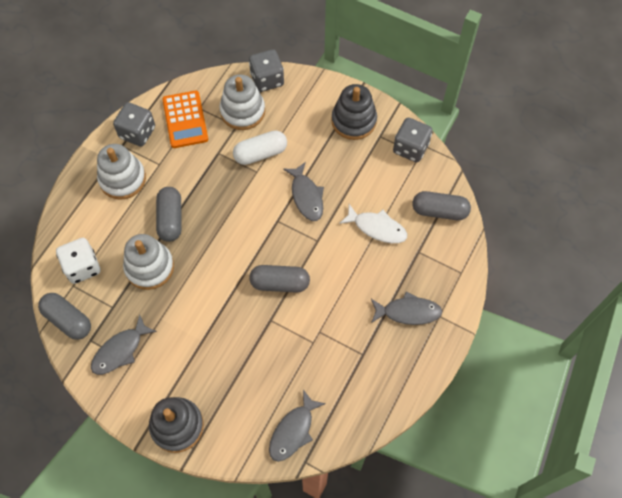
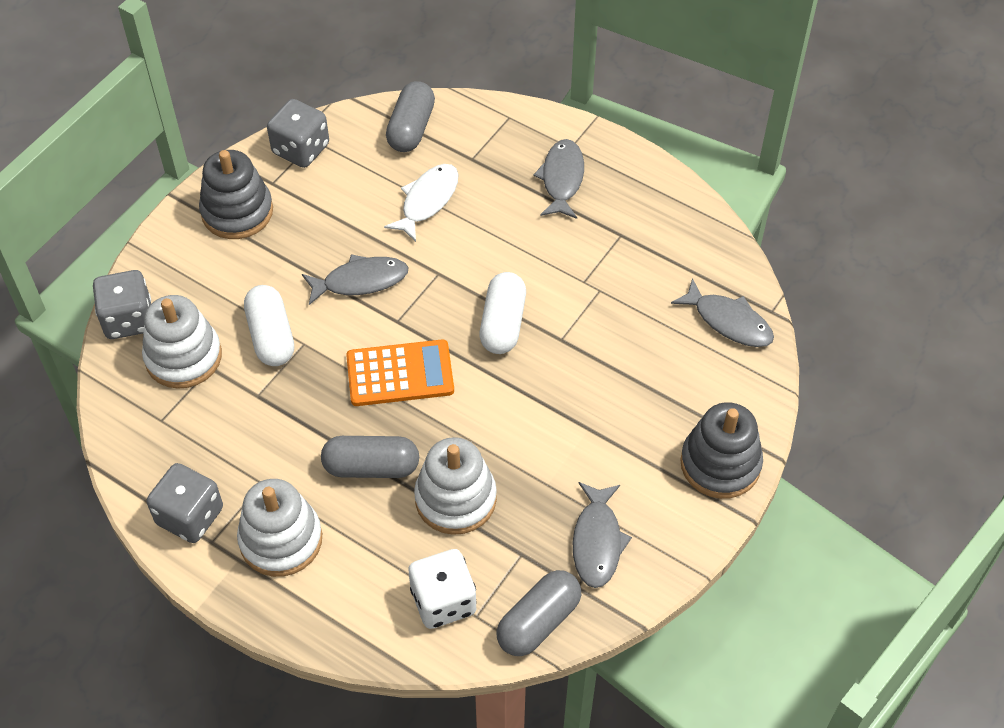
camera: 85 degrees left, 10 degrees down
(120, 350) = (597, 541): grey fish -> grey fish turned 45 degrees clockwise
(185, 119) = (180, 441): orange calculator -> orange calculator (400, 374)
(280, 283) = (502, 324): grey capsule -> white capsule

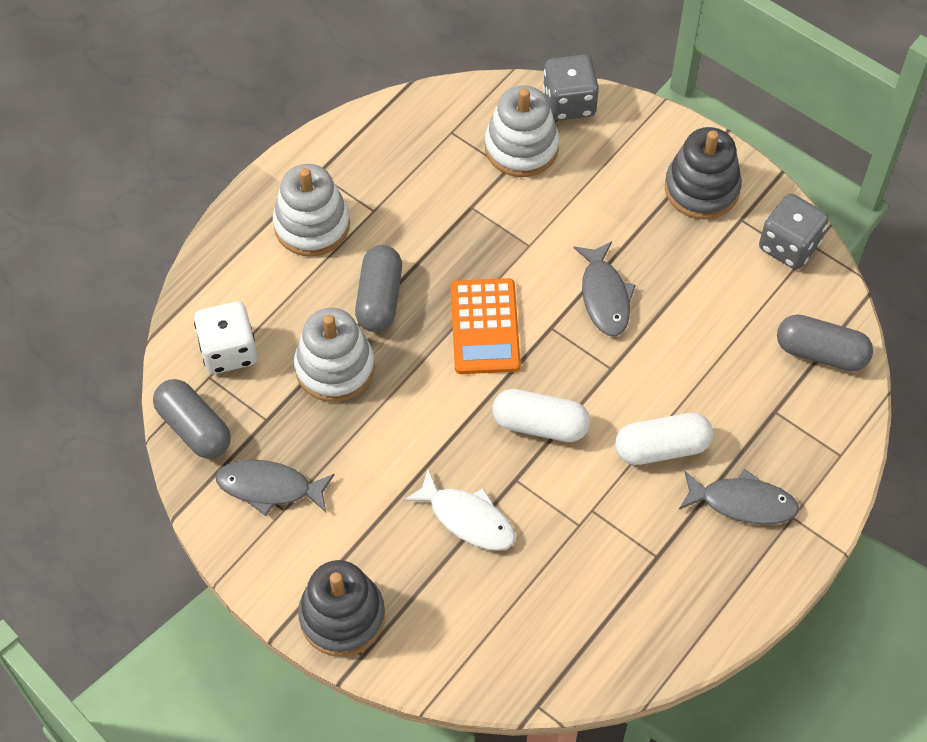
camera: 95 degrees right, 5 degrees up
(190, 516) = (346, 156): grey dice -> none
(271, 336) = (540, 218): white capsule -> white capsule (662, 448)
(427, 201) = (712, 363): white fish -> white fish (467, 518)
(728, 321) = (526, 655): grey fish -> none

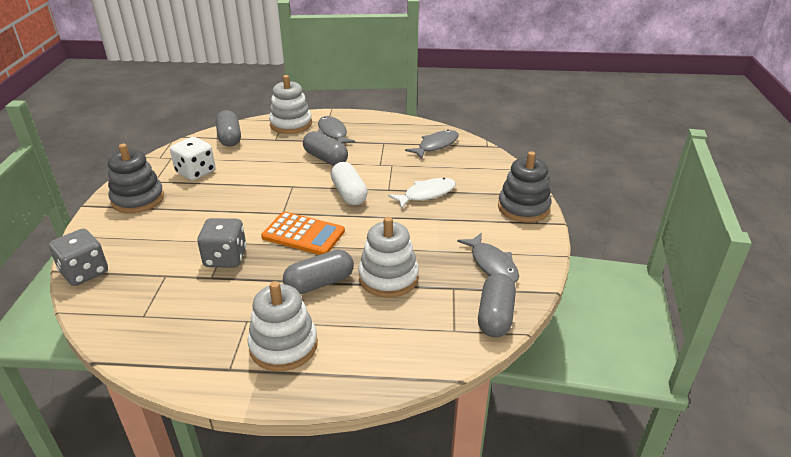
camera: 125 degrees left, 25 degrees down
(228, 351) = (426, 331): white dice -> white dice (196, 172)
(467, 518) = (426, 194): white fish -> white fish turned 60 degrees clockwise
(485, 327) = (303, 234): orange calculator -> orange calculator turned 60 degrees clockwise
(521, 147) = (141, 277): white stacking toy -> white stacking toy (291, 124)
(604, 296) = (245, 203): grey fish -> grey fish (436, 145)
(662, 448) = (325, 158): white capsule -> grey capsule
(789, 245) = (164, 163): grey dice -> grey dice (225, 258)

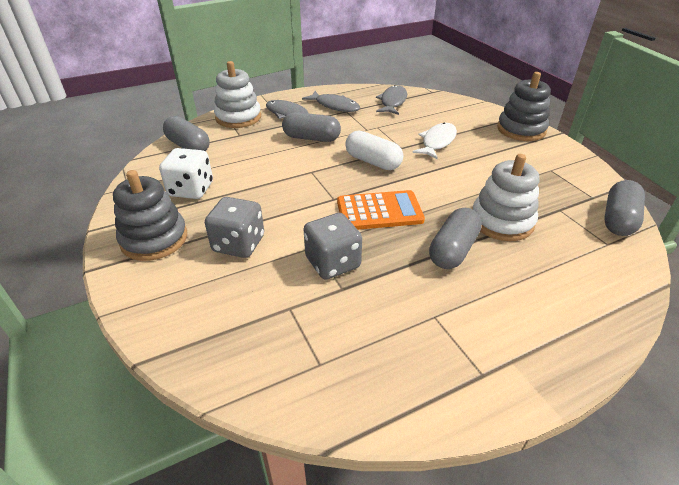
camera: 30 degrees left, 5 degrees up
(84, 272) = (184, 347): grey dice -> grey dice (239, 244)
(283, 346) = (500, 324): white stacking toy -> none
(492, 264) = (560, 180): grey fish -> grey fish (335, 106)
(495, 316) = (618, 219): grey capsule -> grey capsule turned 45 degrees clockwise

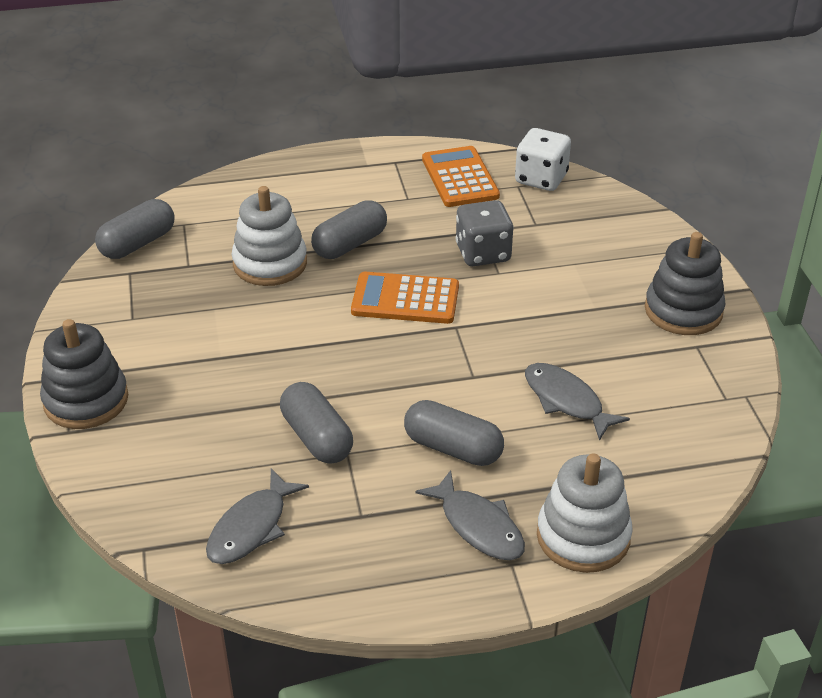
camera: 165 degrees left, 0 degrees up
(188, 146) = (671, 468): grey capsule -> grey capsule (317, 437)
(191, 189) = (651, 374): white dice -> white dice (541, 179)
(239, 244) = (583, 289): grey dice -> none
(335, 106) = (377, 537): grey fish -> grey fish (566, 401)
(373, 162) = (374, 377): white capsule -> none
(392, 362) = (460, 178): none -> orange calculator
(437, 142) = (247, 399): white fish -> none

